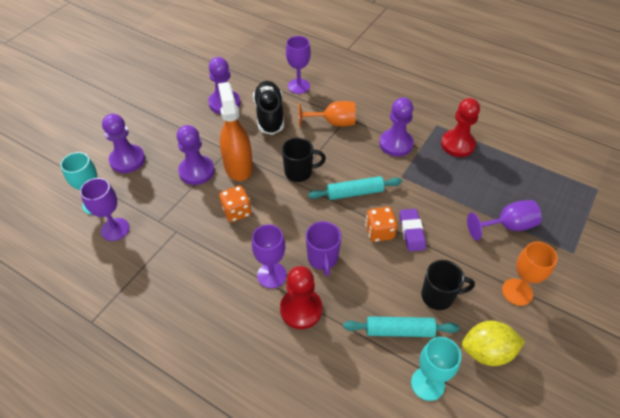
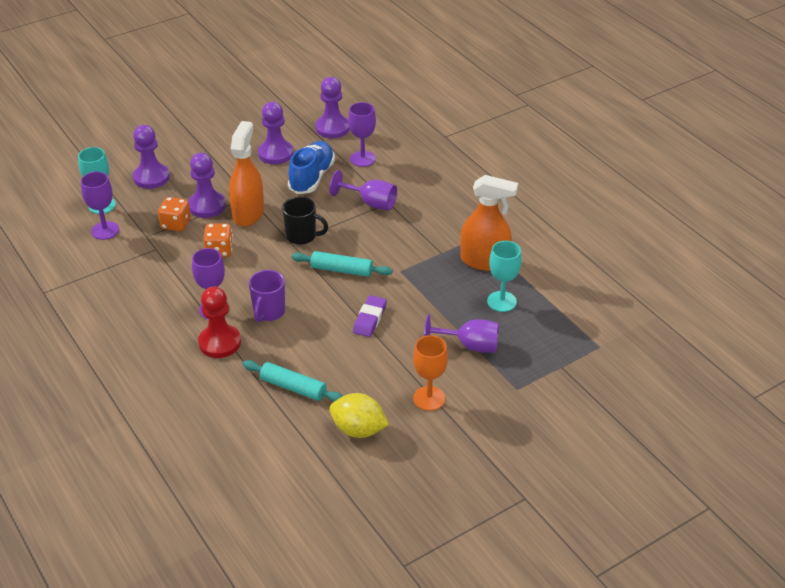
camera: 25 degrees right, 10 degrees down
(269, 115) = (312, 177): black shoe -> blue shoe
(333, 123) = (371, 203): orange goblet -> purple goblet
(379, 232) = (338, 309): orange dice -> orange dice (176, 224)
(396, 144) = (419, 241): purple pawn -> purple pawn (332, 128)
(427, 383) = (286, 432): turquoise goblet -> turquoise goblet (501, 301)
(438, 296) = (351, 376): black mug -> none
(457, 144) = (484, 261): red pawn -> orange spray bottle

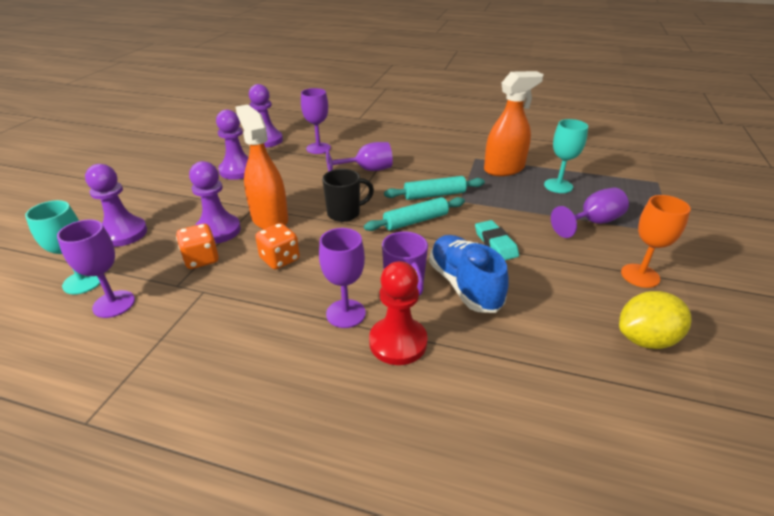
camera: 40 degrees left, 5 degrees down
(293, 387) = (532, 339): turquoise rolling pin -> turquoise rolling pin (434, 195)
(312, 177) = (293, 173): blue shoe -> blue shoe (464, 285)
(370, 319) = (495, 243): purple eraser -> turquoise eraser

